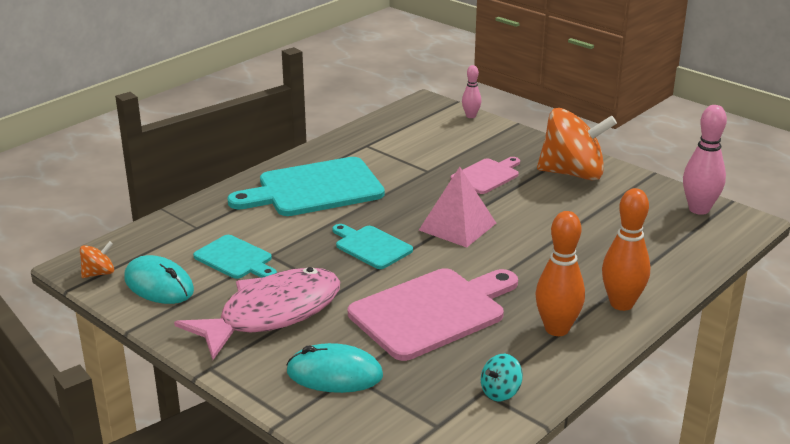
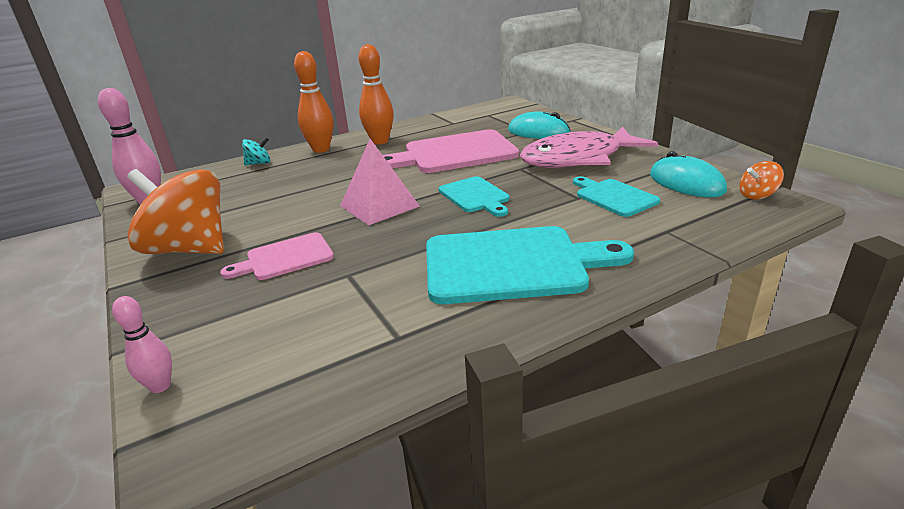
camera: 160 degrees left, 0 degrees up
(500, 392) = (443, 122): turquoise spinning top -> turquoise spinning top (259, 163)

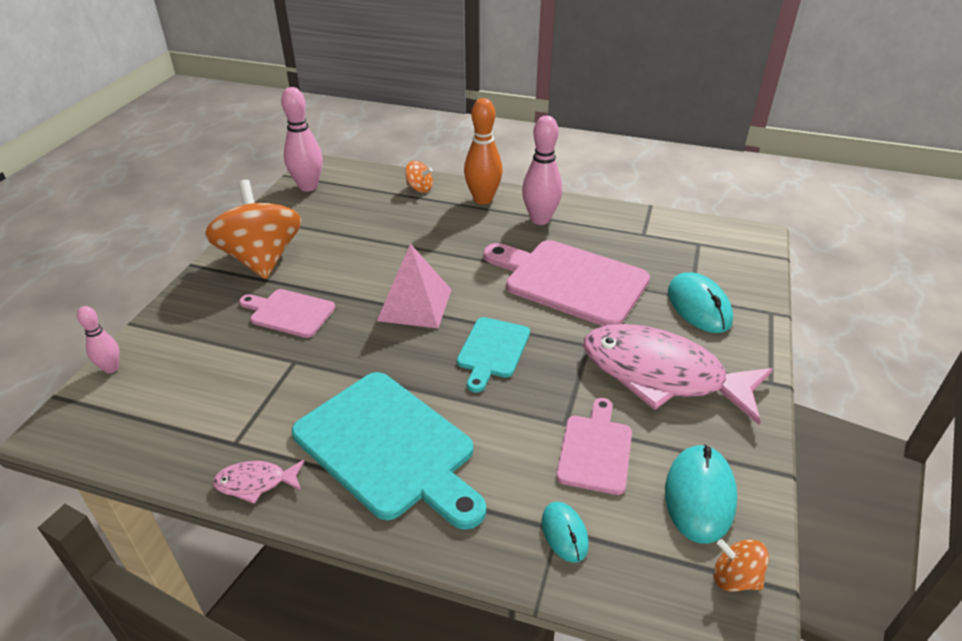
camera: 45 degrees right, 10 degrees up
(259, 163) = (419, 188): turquoise spinning top -> orange spinning top
(380, 141) = (540, 219): orange bowling pin -> pink bowling pin
(464, 340) = (255, 483): none -> pink fish
(614, 197) = (595, 450): turquoise cutting board -> pink cutting board
(672, 229) = (564, 533): none -> turquoise mouse

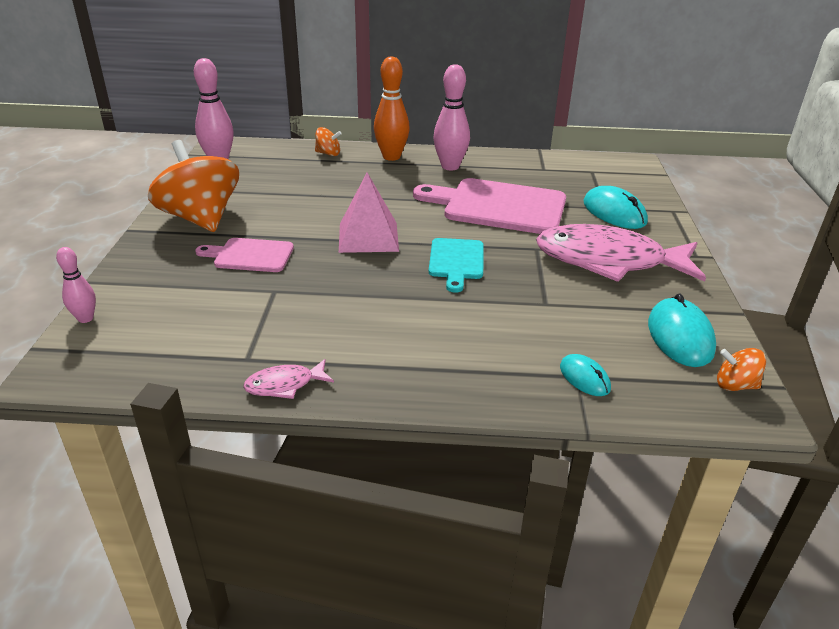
camera: 15 degrees left, 5 degrees down
(388, 447) = (398, 341): turquoise cutting board -> none
(595, 450) = (580, 318): pink cutting board -> none

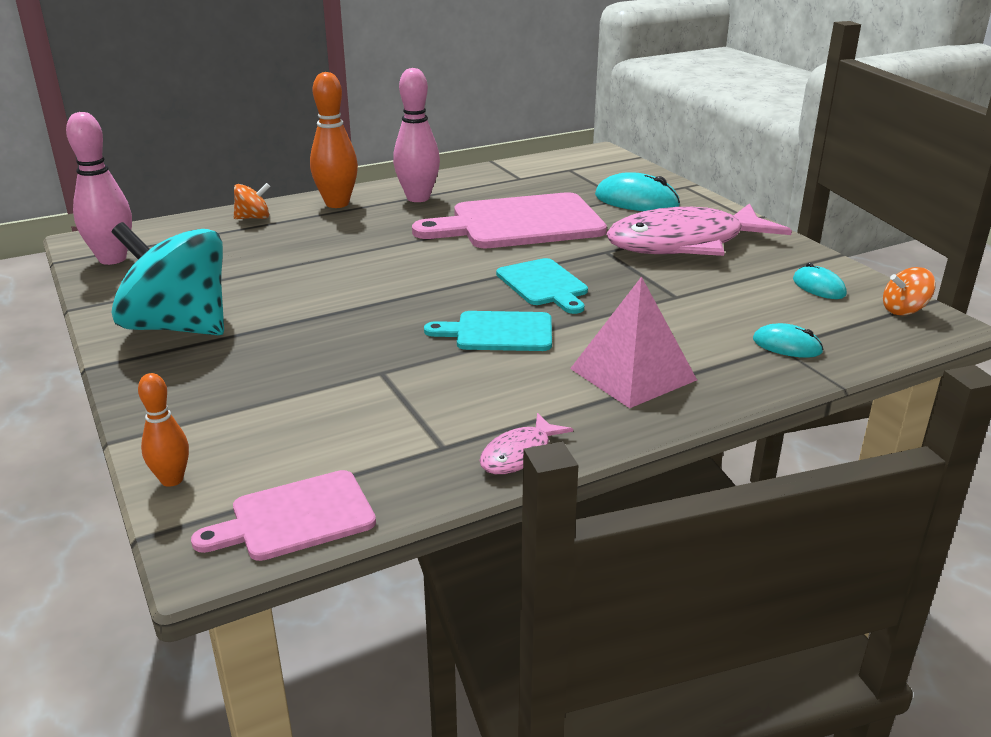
camera: 30 degrees left, 5 degrees down
(85, 318) = (172, 480): pink bowling pin -> orange bowling pin
(200, 218) = (178, 327): orange spinning top -> turquoise spinning top
(250, 255) = (301, 346): pink cutting board -> pink cutting board (295, 517)
(368, 237) = (418, 288): pink pyramid -> pink pyramid (632, 374)
(381, 288) = (498, 332): none -> turquoise cutting board
(680, 336) = (818, 287): turquoise mouse -> turquoise mouse, size x0.58

